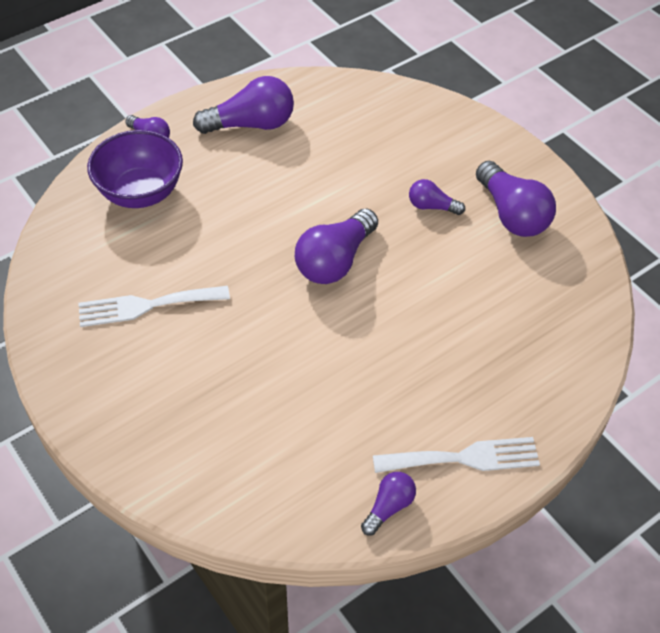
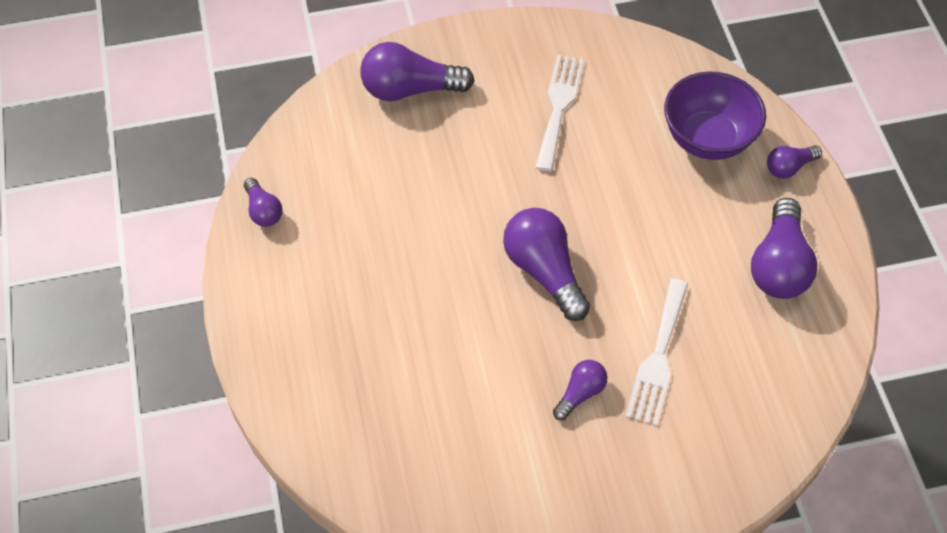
camera: 115 degrees right, 5 degrees up
(464, 458) = (273, 285): white fork -> white fork (658, 357)
(512, 214) = (533, 472): purple light bulb -> purple light bulb (410, 89)

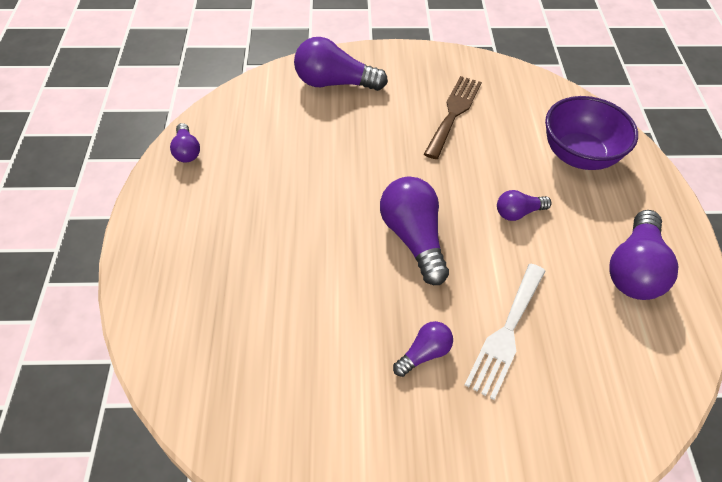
camera: 10 degrees right, 5 degrees down
(558, 107) = (454, 113): white fork -> brown fork
(789, 167) = (650, 189): purple light bulb -> purple light bulb (518, 212)

